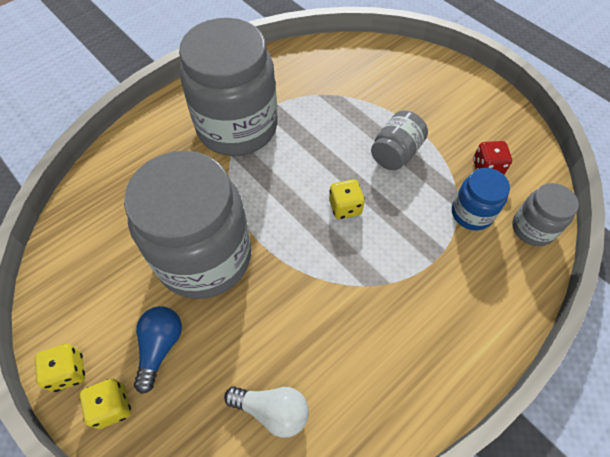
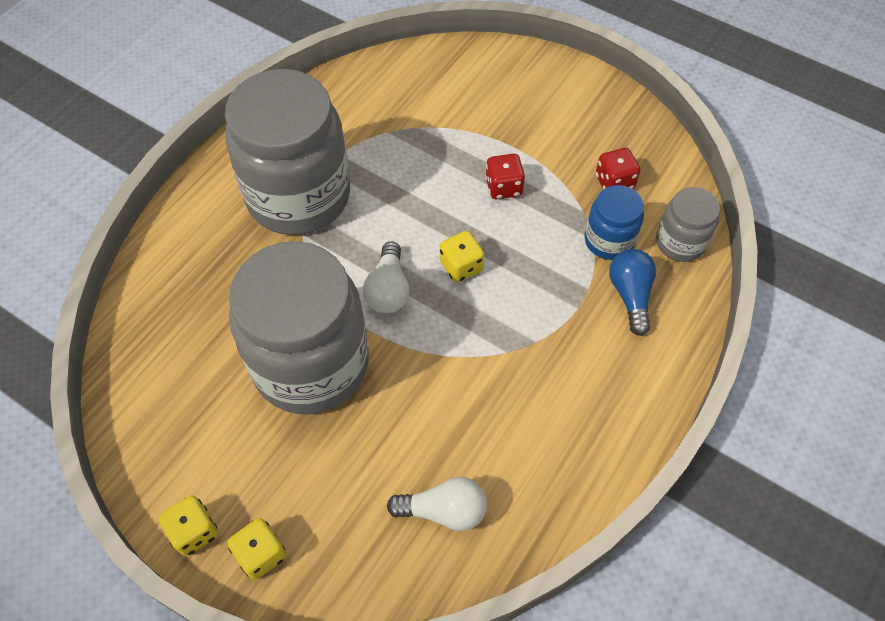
camera: 15 degrees left, 0 degrees up
(160, 347) = (293, 477): blue light bulb -> blue light bulb (630, 295)
(282, 212) = (388, 289): none -> white light bulb
(395, 153) = (503, 187): grey jar -> red dice

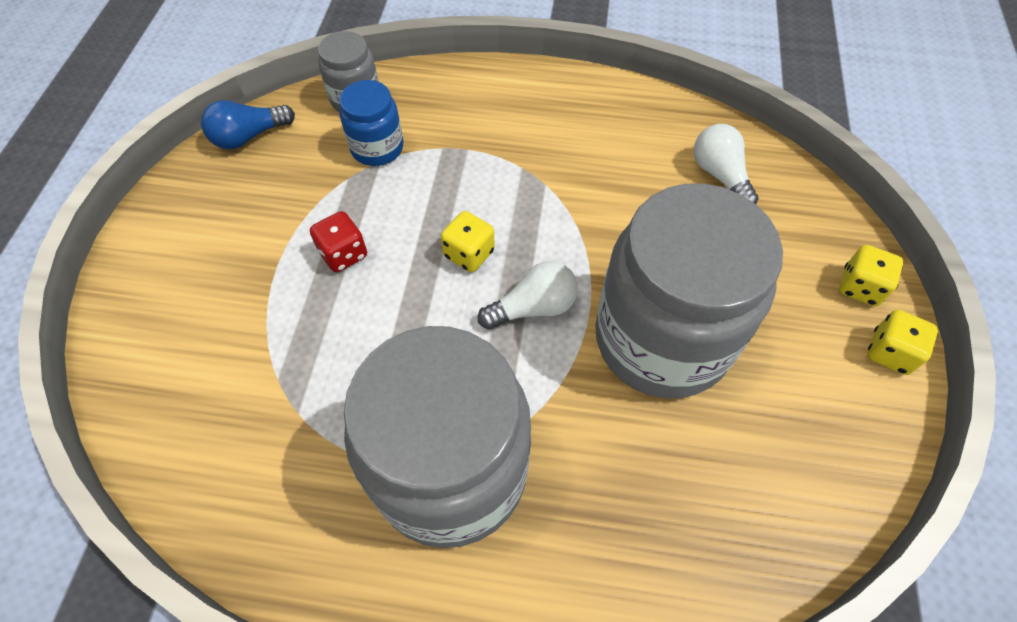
camera: 115 degrees left, 0 degrees up
(614, 182) = (298, 163): red dice -> none
(630, 295) = (434, 117): blue light bulb -> blue light bulb (249, 136)

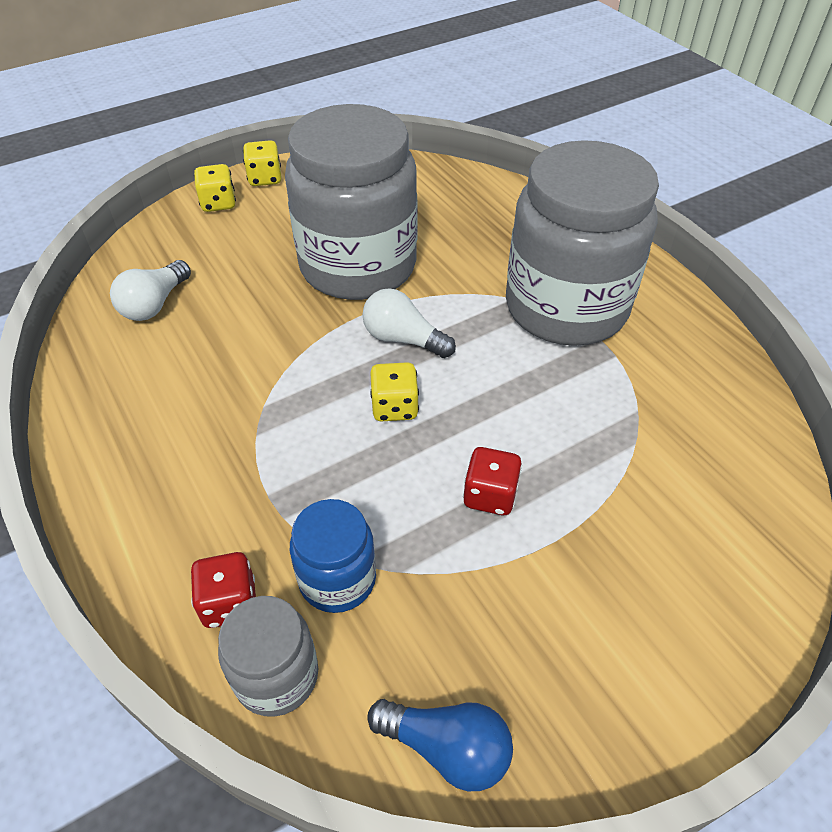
camera: 130 degrees left, 10 degrees down
(414, 101) = (229, 603): none -> red dice

